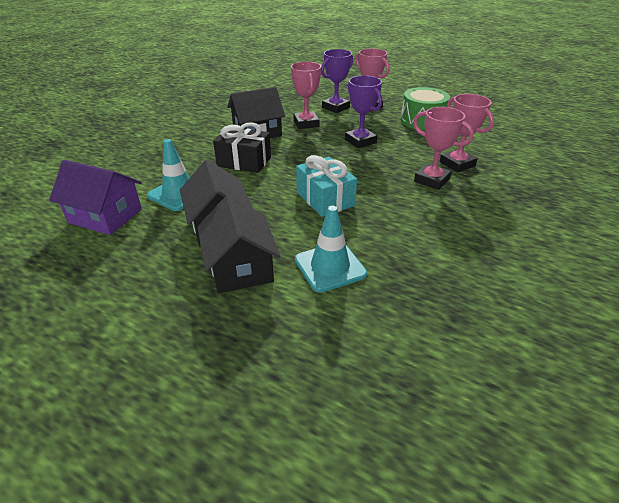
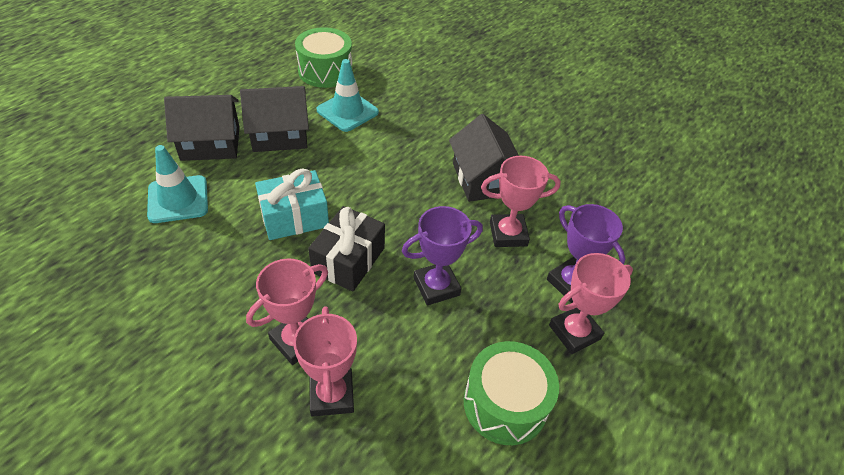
camera: 95 degrees right, 10 degrees up
(105, 216) = (325, 71): purple house -> green drum
(244, 162) = (402, 160): black gift -> black gift (348, 260)
(457, 164) = (331, 395): pink trophy -> pink trophy turned 75 degrees counterclockwise

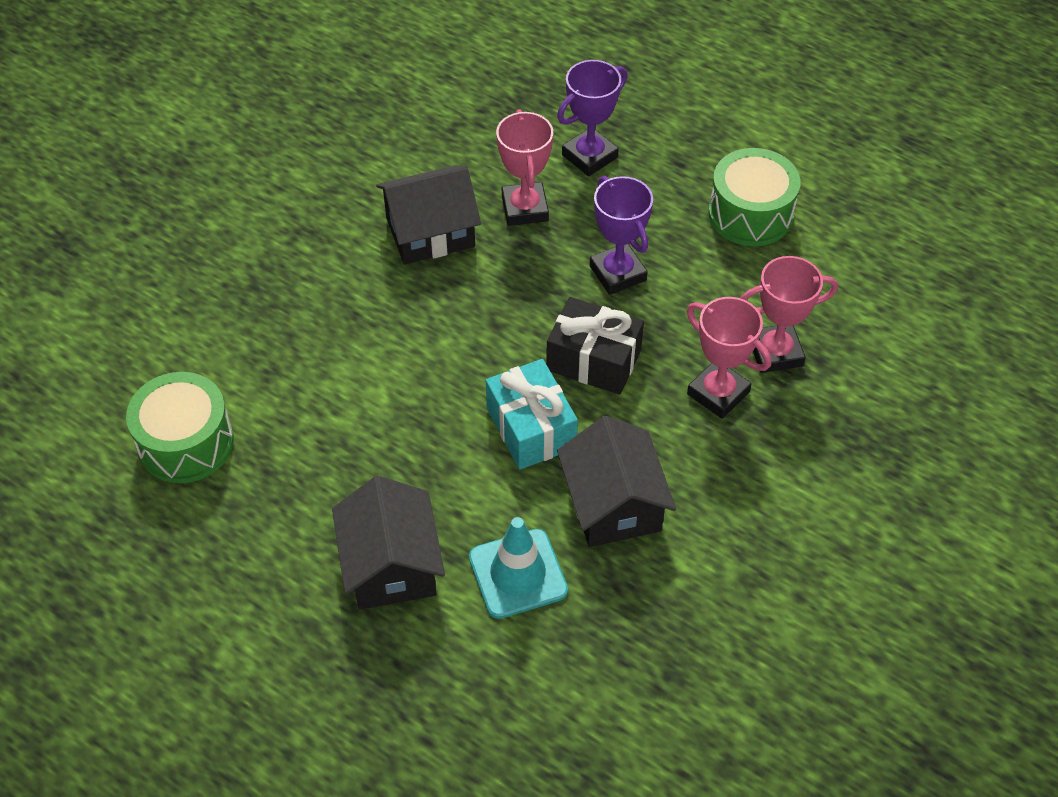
camera: 90 degrees left, 5 degrees up
(279, 135) = (361, 477): black house -> black house (613, 504)
(347, 111) = (295, 398): turquoise traffic cone -> none
(574, 332) = (655, 157): pink trophy -> none

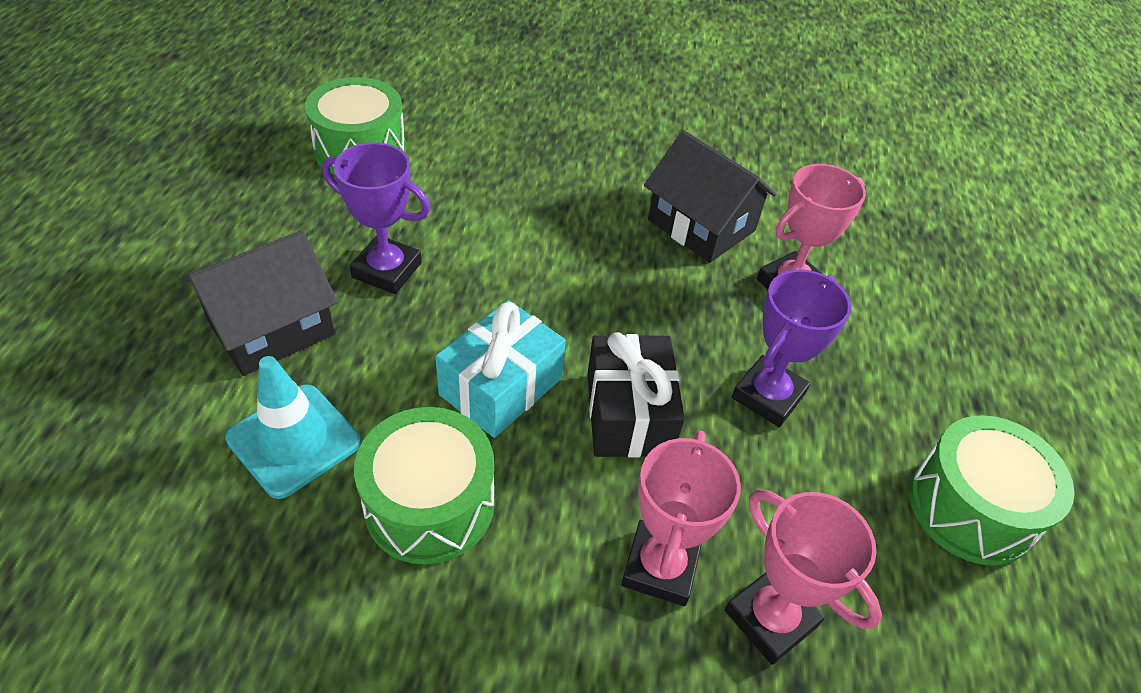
camera: 60 degrees right, 5 degrees down
(589, 156) = (908, 316): purple trophy -> purple trophy (387, 270)
(613, 504) = (429, 504): black house -> green drum

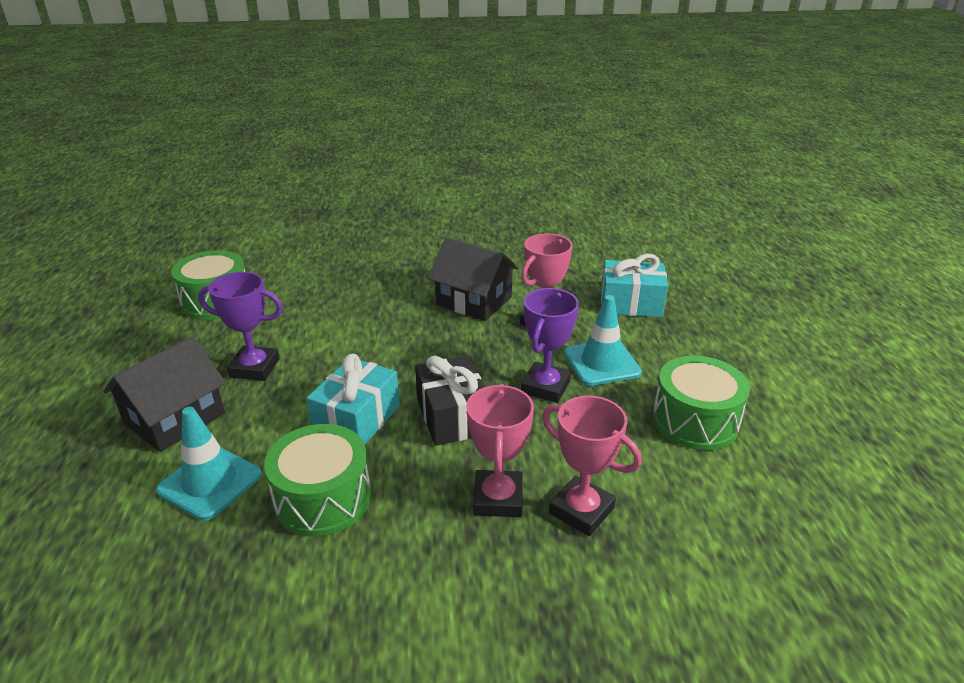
camera: 10 degrees left, 15 degrees down
(858, 374) = (601, 363): none -> turquoise traffic cone
(924, 280) = (631, 303): none -> turquoise gift

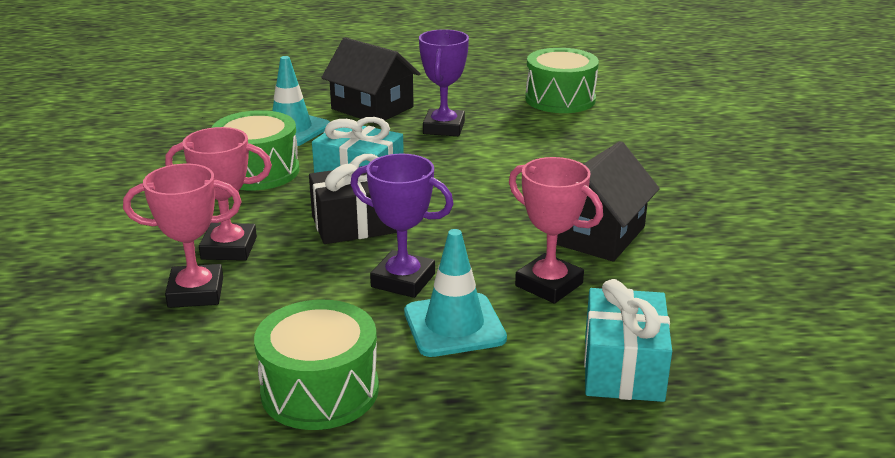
camera: 90 degrees right, 5 degrees down
(581, 510) = (196, 292): pink trophy -> pink trophy turned 45 degrees clockwise

